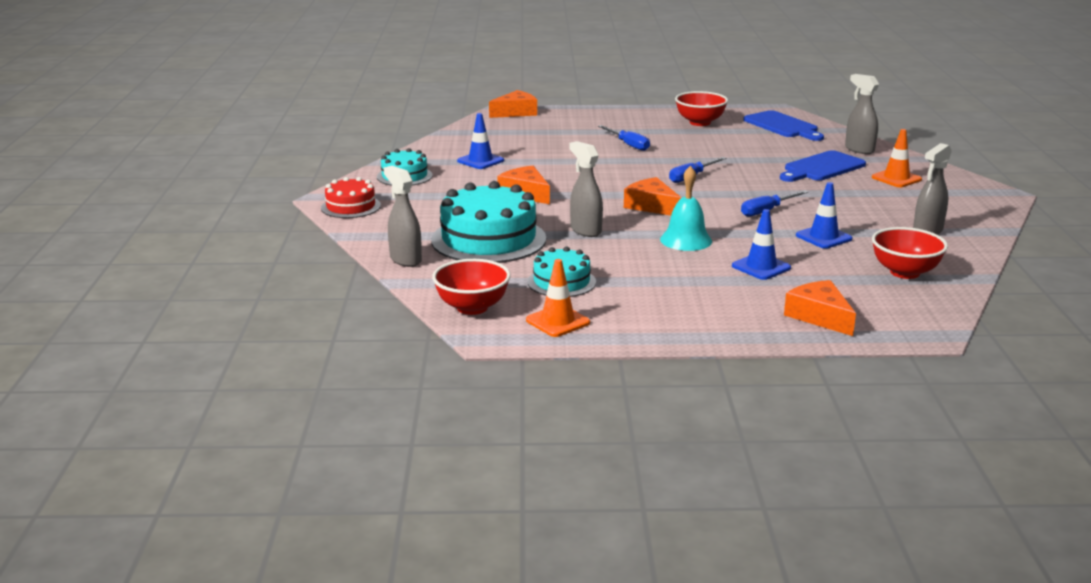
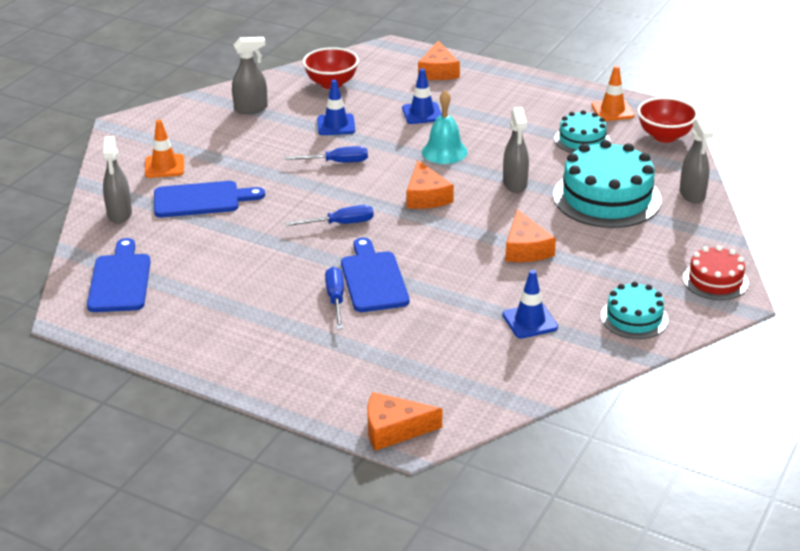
camera: 150 degrees left, 10 degrees up
(618, 157) = (373, 279): none -> blue cutting board
(700, 122) = (198, 319): red bowl -> none

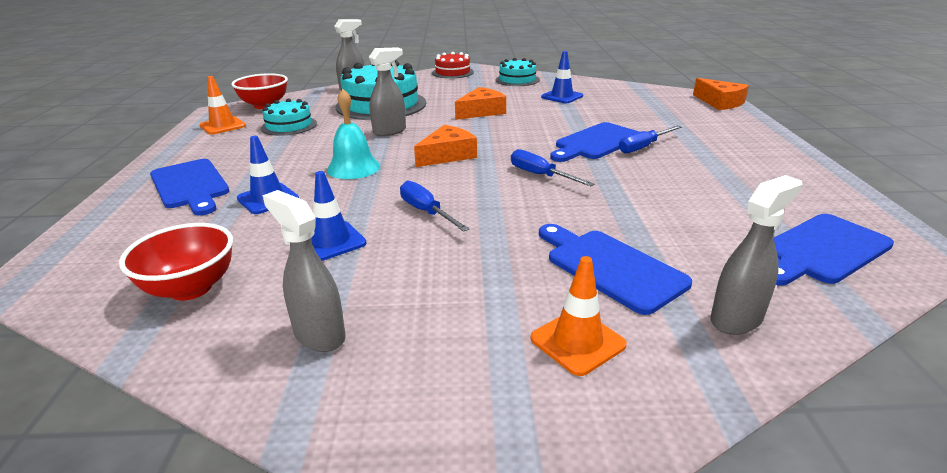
camera: 120 degrees left, 5 degrees down
(438, 71) = (132, 220): orange cheese -> none
(476, 90) = (190, 186): none -> blue cutting board

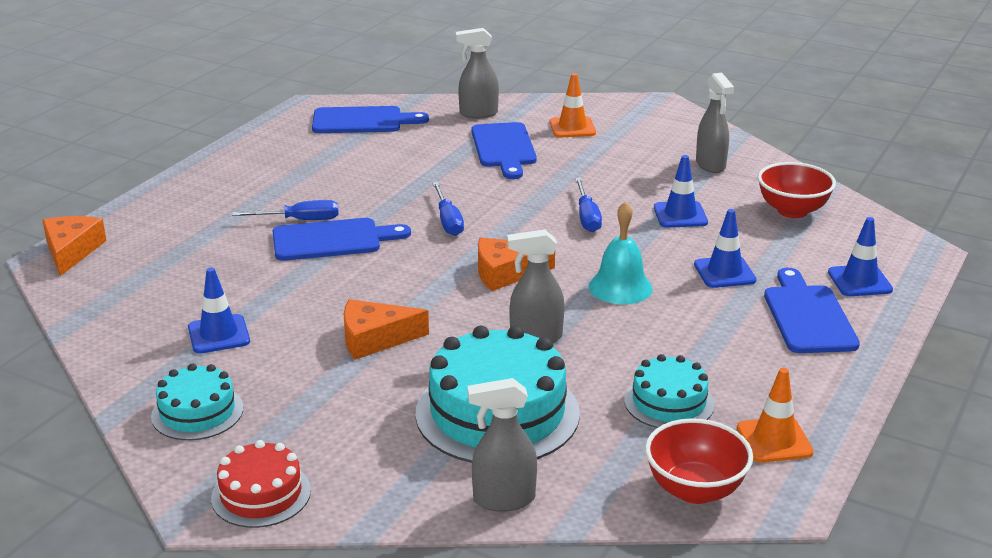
camera: 150 degrees left, 0 degrees up
(129, 225) = (859, 281): none -> blue traffic cone

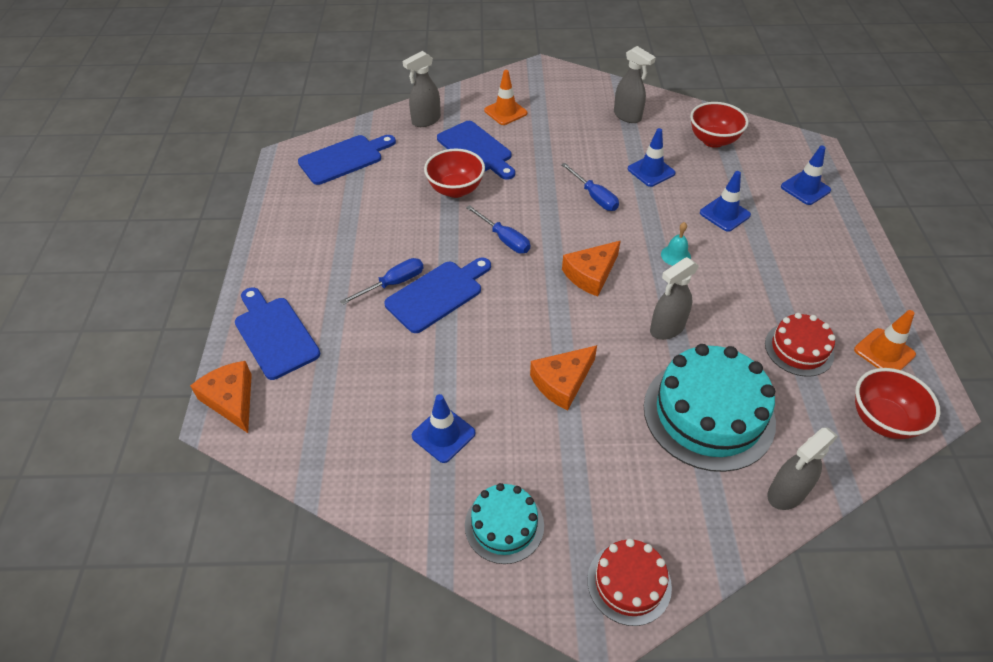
camera: 30 degrees left, 20 degrees up
(444, 172) = (455, 189): none -> red bowl
(620, 287) = (675, 255): turquoise bell -> turquoise bell, size x0.61
(669, 402) = (799, 349): turquoise cake -> red cake
(808, 316) = (805, 232): blue cutting board -> blue cutting board (274, 334)

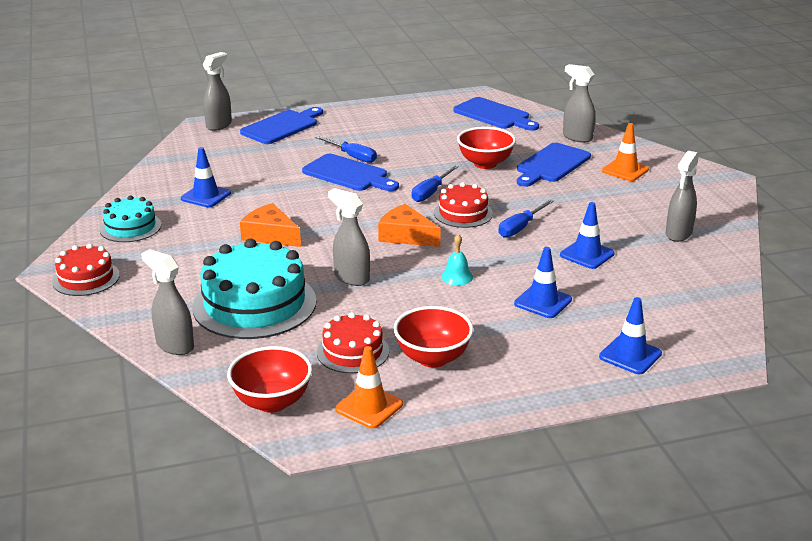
camera: 75 degrees right, 20 degrees down
(231, 400) = (219, 125): orange cheese -> grey spray bottle
(556, 226) = (463, 213): none -> red cake
(713, 140) = (678, 289): red bowl -> red bowl (433, 358)

